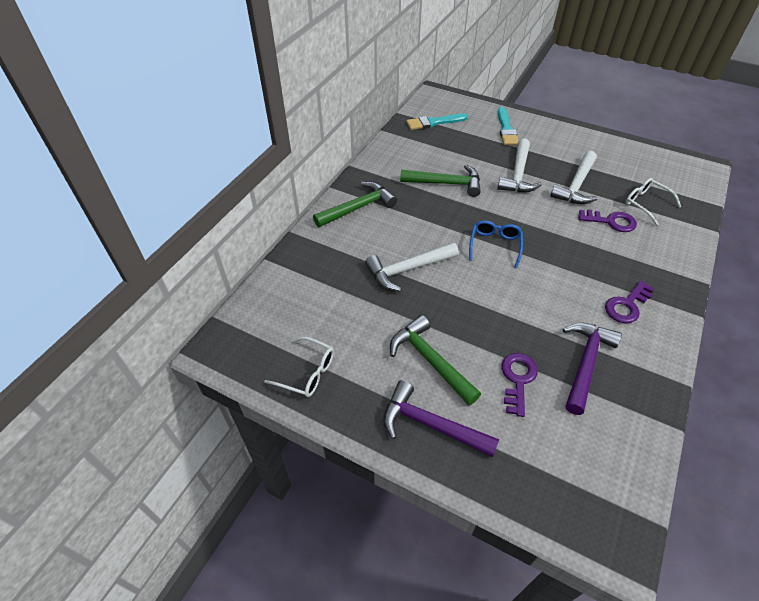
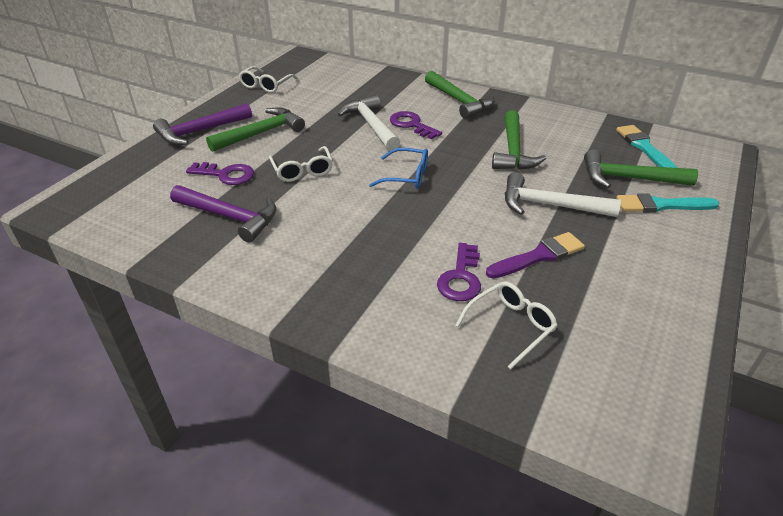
camera: 90 degrees right, 10 degrees down
(430, 425) = (200, 131): purple hammer -> purple hammer turned 150 degrees counterclockwise
(477, 136) = (628, 178): none -> green hammer
(499, 316) = (302, 171): none -> white glasses
(576, 186) = (539, 256): white hammer -> purple brush
(627, 305) = (302, 262): purple key -> purple key (411, 125)

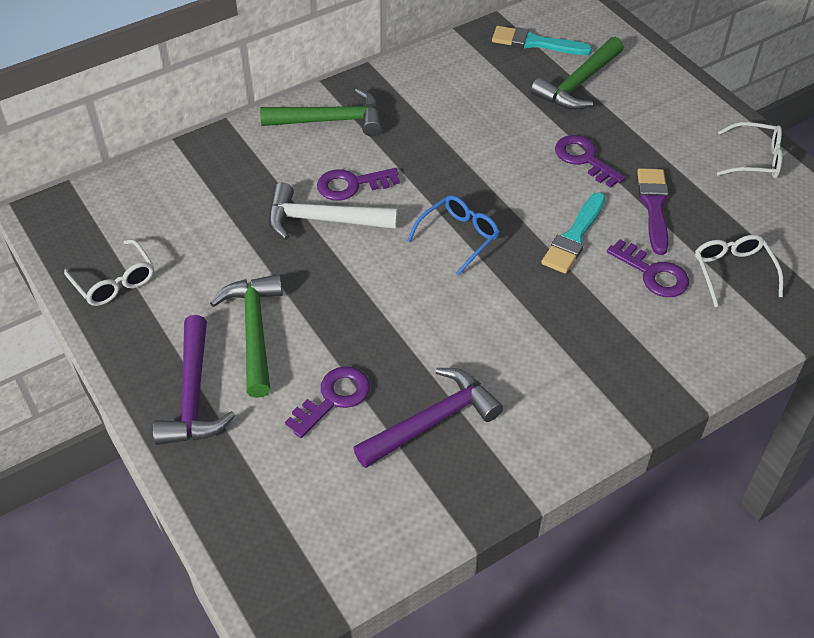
camera: 60 degrees left, 10 degrees up
(302, 171) = (380, 321): white glasses -> white glasses (755, 159)
(513, 151) = (471, 133): green hammer -> none
(549, 205) = (584, 159): white hammer -> purple key
(661, 205) = (632, 89): turquoise brush -> turquoise brush (574, 237)

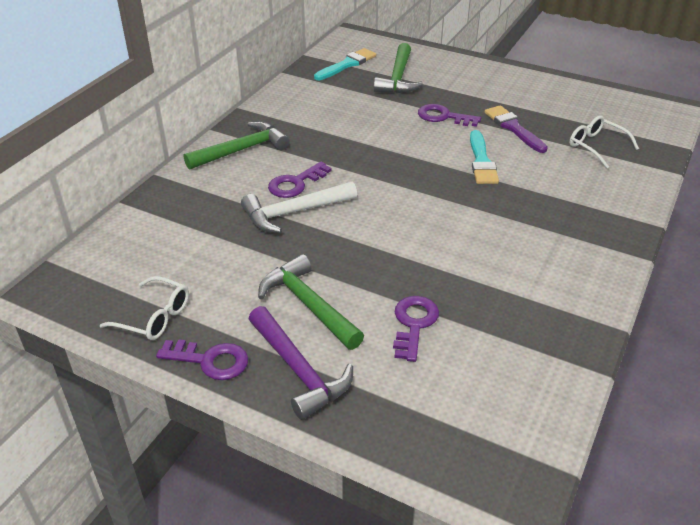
camera: 30 degrees left, 10 degrees down
(433, 421) = (500, 307): purple hammer -> none
(459, 237) = (405, 188): blue glasses -> none
(535, 43) = (347, 64): turquoise brush -> turquoise brush turned 150 degrees clockwise
(653, 274) = (551, 164): purple key -> purple key (210, 361)
(755, 159) = (546, 84): white glasses -> none

